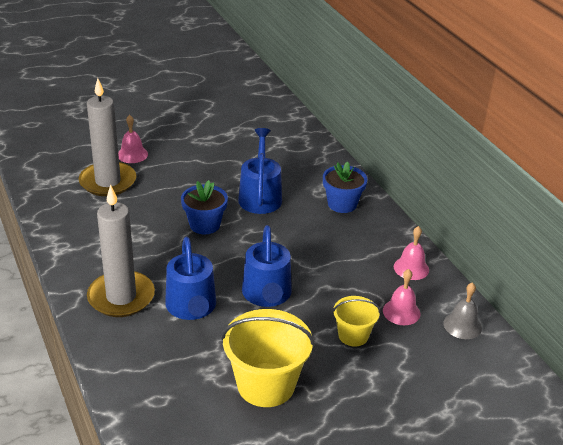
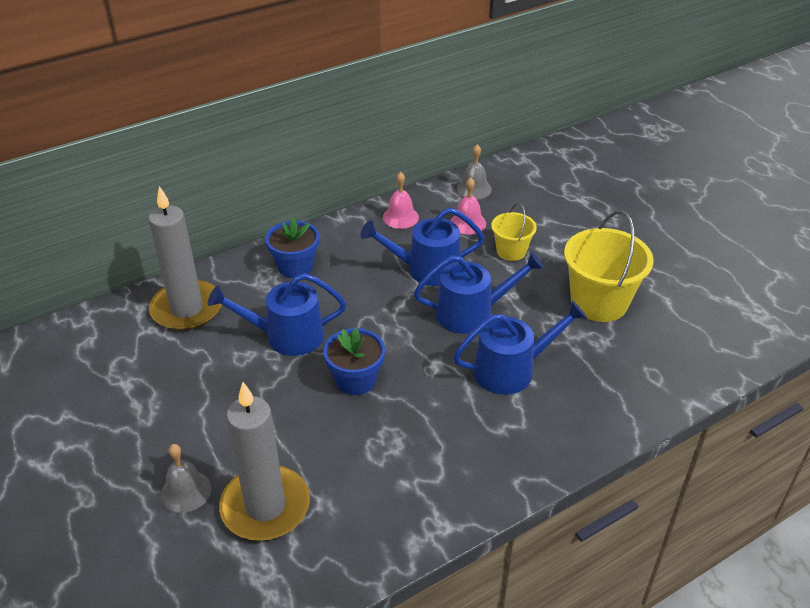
camera: 95 degrees left, 5 degrees up
(121, 297) = (514, 436): grey candle -> grey candle (187, 309)
(132, 154) = (186, 491): pink bell -> grey bell
(331, 275) = (426, 269): none -> blue watering can

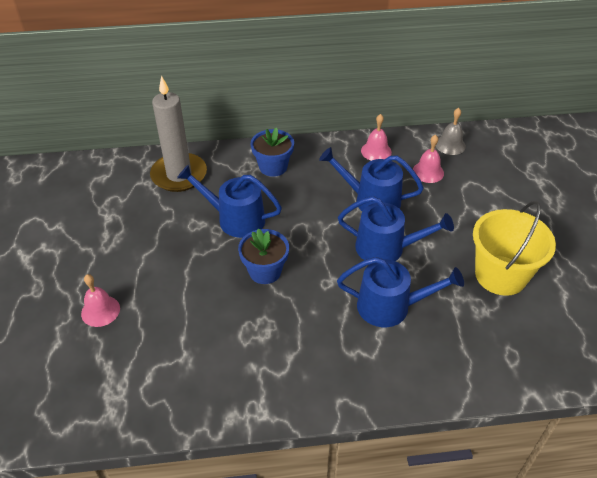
camera: 25 degrees right, 5 degrees up
(186, 491) = (100, 311): grey bell -> pink bell
(265, 506) = (145, 344): grey candle -> none
(511, 251) = (450, 207): yellow bucket -> none

